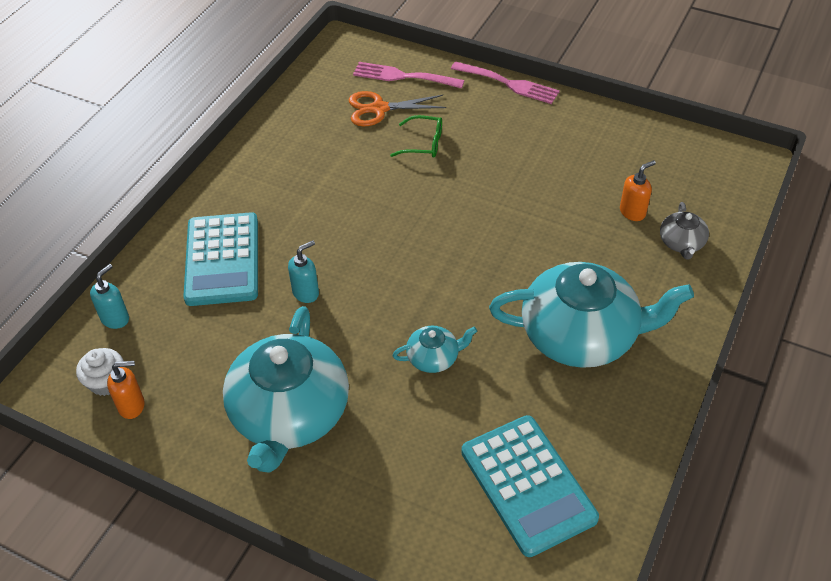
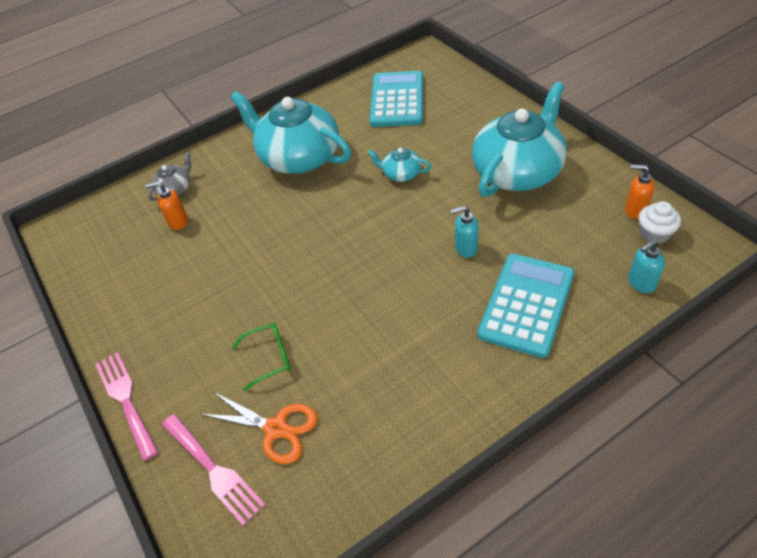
camera: 145 degrees left, 0 degrees up
(423, 143) = (269, 358): green glasses -> green glasses turned 120 degrees clockwise

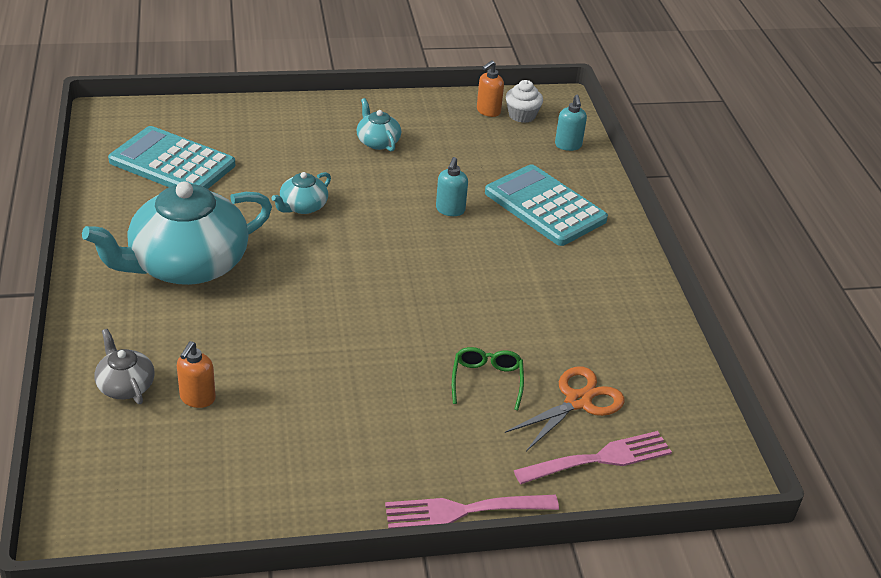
camera: 75 degrees left, 10 degrees down
(518, 171) = (377, 142): turquoise teapot -> turquoise teapot, size x0.44

